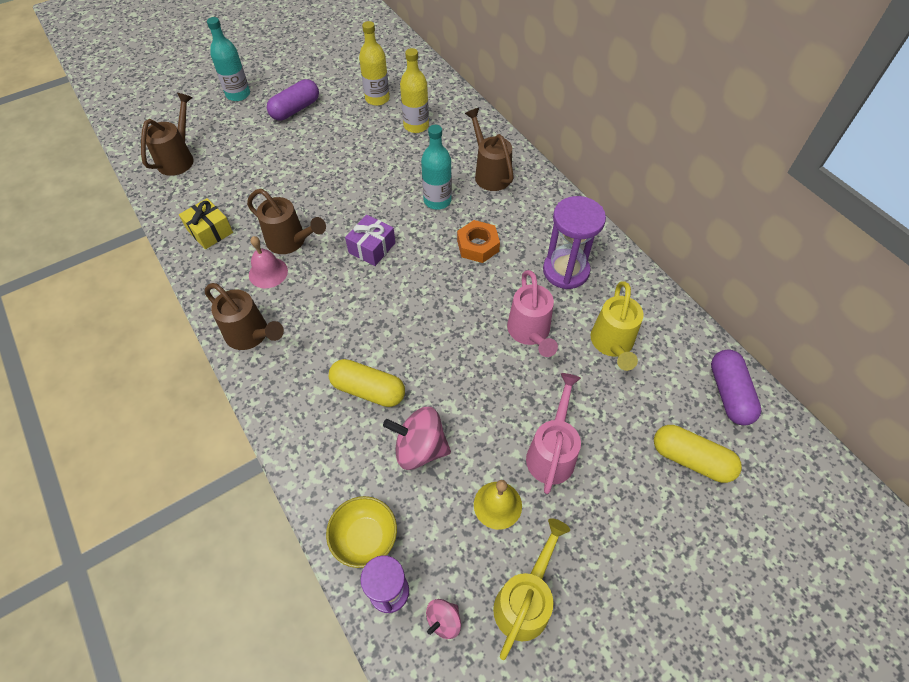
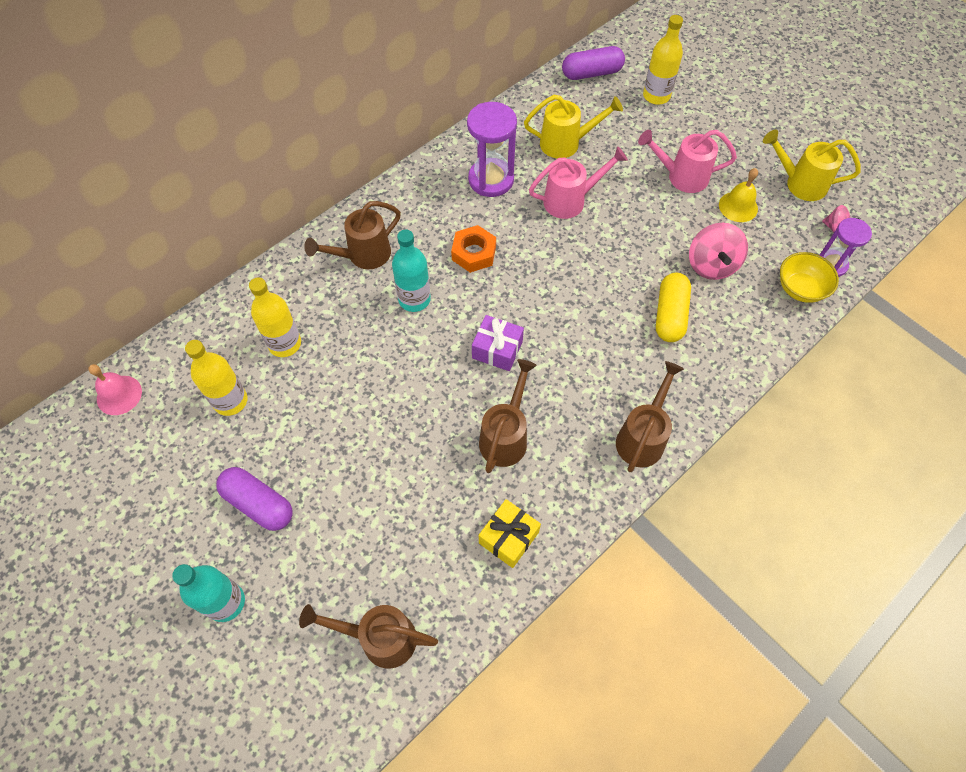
camera: 100 degrees left, 5 degrees up
(268, 272) = (556, 447): pink bell -> pink bell (119, 395)
(691, 459) = (656, 96): yellow capsule -> yellow bottle

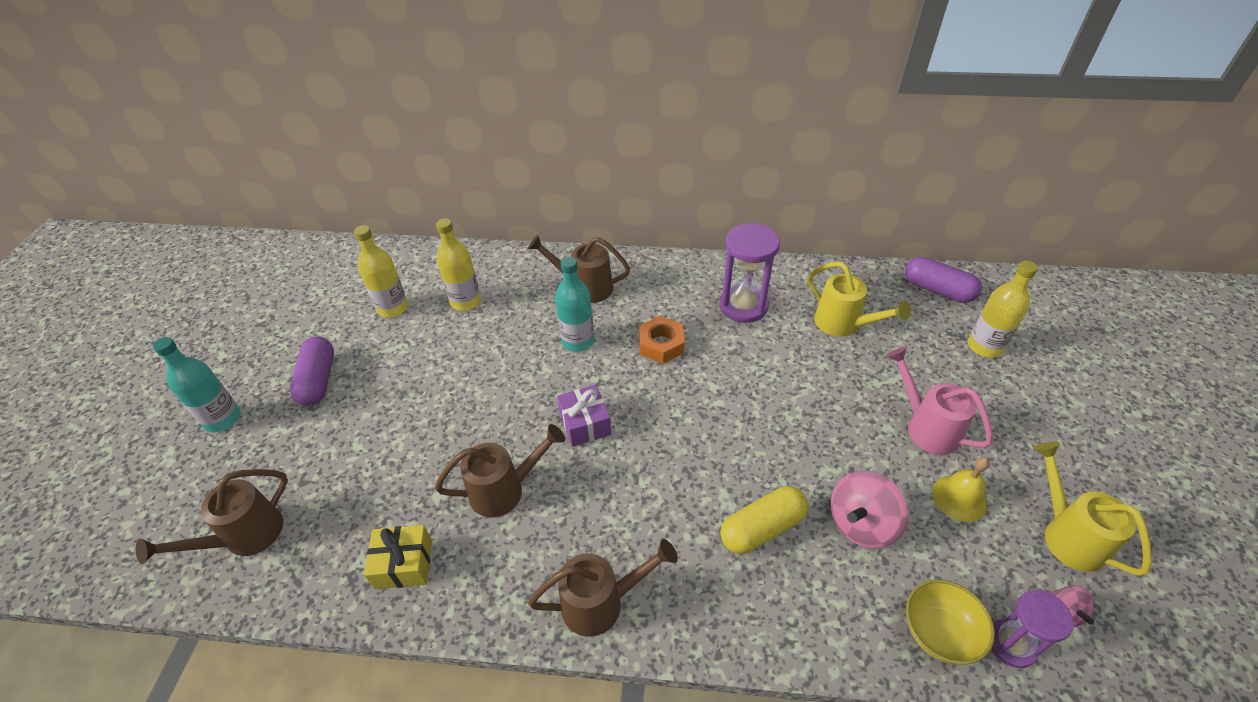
camera: 50 degrees right, 15 degrees down
(119, 395) = (352, 257): pink bell -> none
(380, 638) = (245, 537): brown watering can -> brown watering can turned 105 degrees counterclockwise
(570, 200) = (790, 367): pink watering can -> none

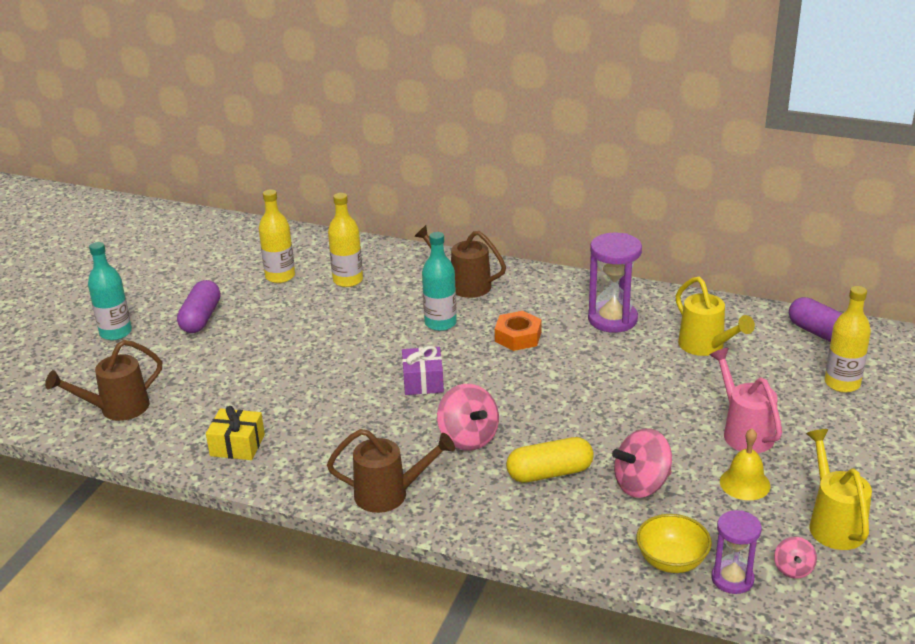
camera: 15 degrees right, 15 degrees down
(504, 490) = (335, 413): brown watering can -> none
(659, 495) = (468, 438): none -> pink spinning top

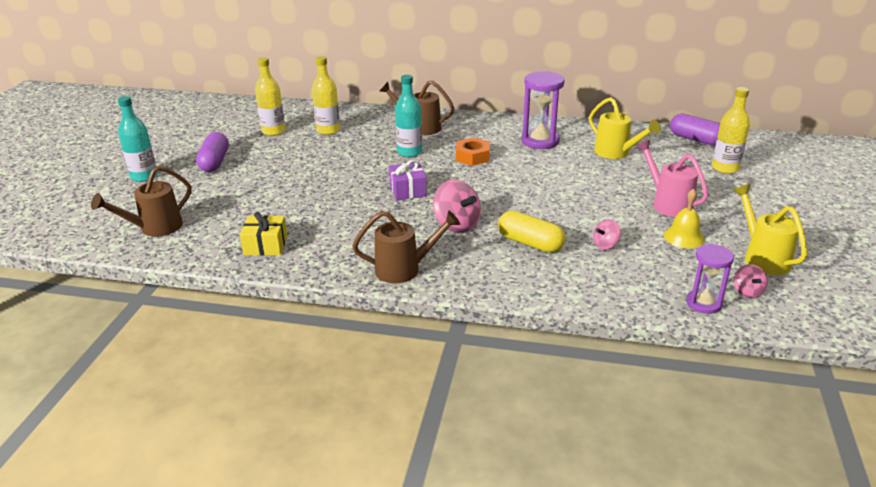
camera: 10 degrees left, 0 degrees up
(549, 473) = (530, 243): yellow capsule -> yellow capsule turned 60 degrees clockwise
(642, 485) = (605, 245): pink spinning top -> pink spinning top, size x0.54
(671, 561) = (650, 295): yellow bowl -> none

